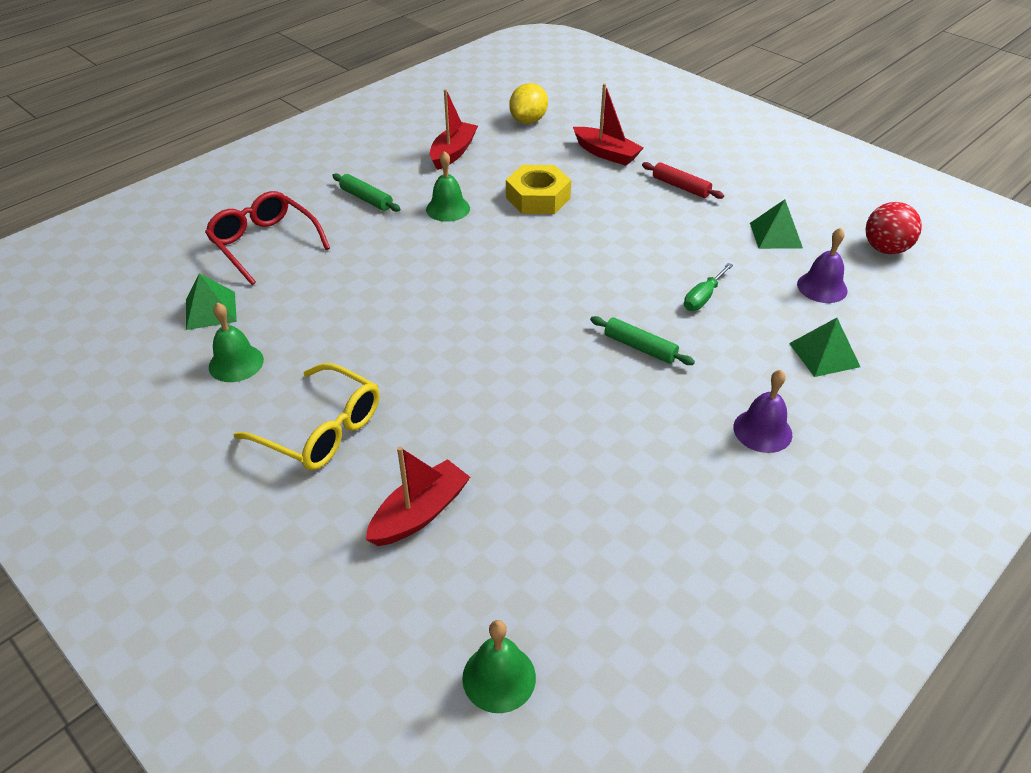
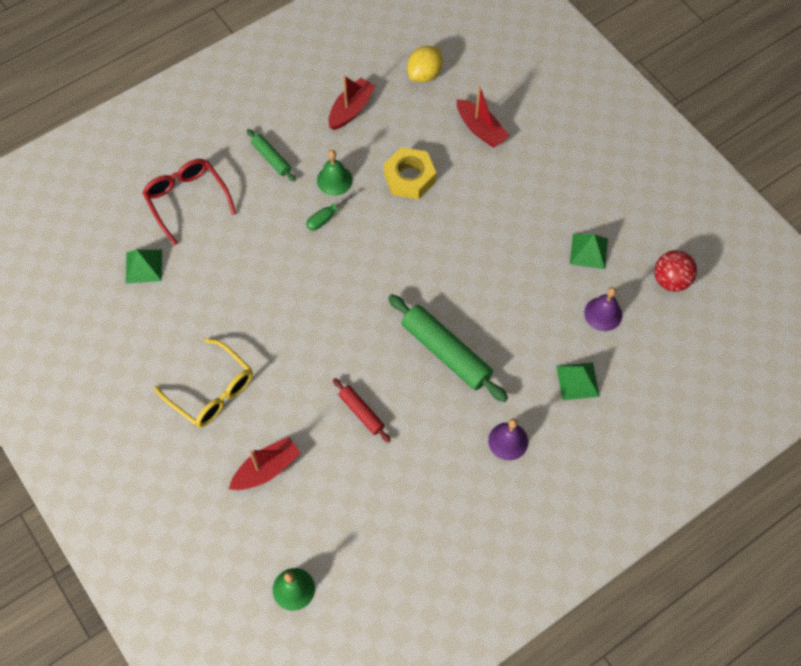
camera: 10 degrees right, 20 degrees up
(236, 363) = (159, 321): green bell -> none
(640, 347) = (446, 352): green rolling pin -> green rolling pin, size x1.88
(680, 187) = (531, 181): red rolling pin -> red rolling pin (361, 412)
(703, 297) = (508, 310): green screwdriver -> green screwdriver (326, 217)

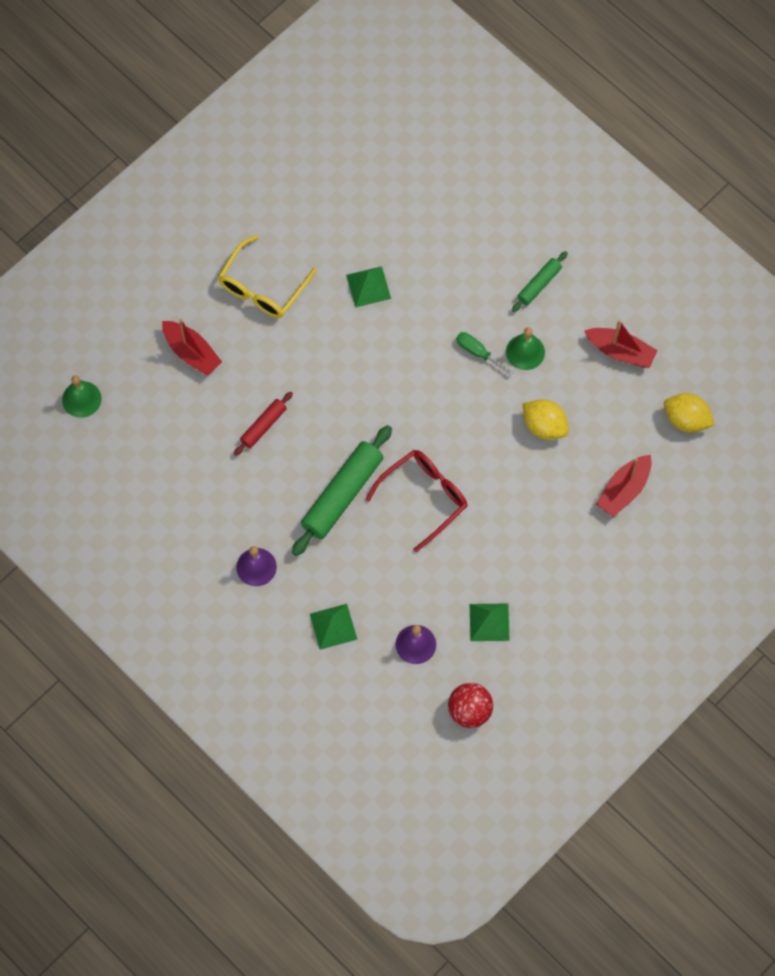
camera: 80 degrees right, 5 degrees up
(143, 266) = (386, 194): green pyramid -> green pyramid (368, 286)
(187, 200) = (471, 215): red glasses -> red glasses (424, 497)
(409, 178) = (544, 426): yellow nut -> yellow lemon

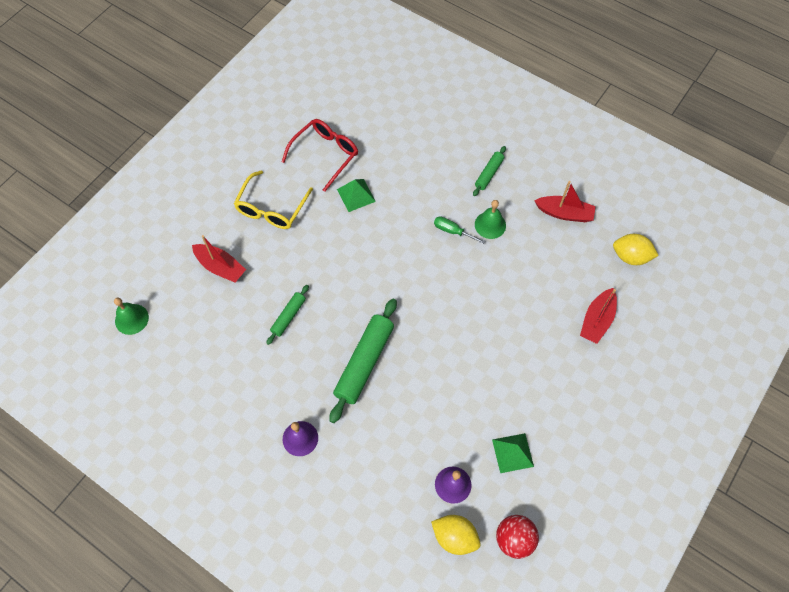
camera: 10 degrees left, 5 degrees down
(263, 426) = (288, 316): red rolling pin -> green rolling pin
(333, 626) = (377, 481): green pyramid -> none
(424, 497) = (434, 353): red glasses -> red glasses (325, 155)
(544, 426) = (519, 280): yellow lemon -> yellow lemon (454, 537)

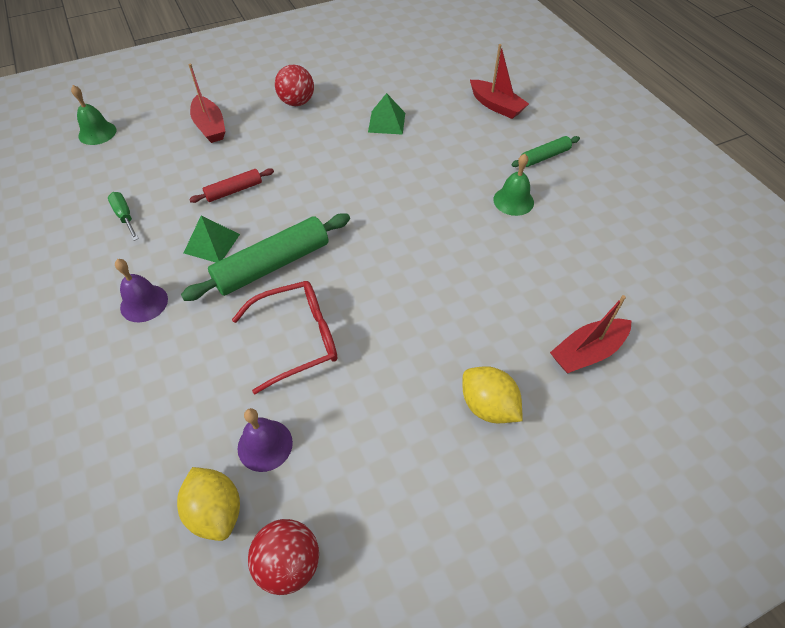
camera: 30 degrees right, 10 degrees down
(271, 208) = (297, 102): yellow glasses -> red ball
(288, 316) = (234, 190): green rolling pin -> red rolling pin
(325, 155) = (383, 82): red glasses -> red glasses (297, 339)
(452, 231) = (465, 189): green screwdriver -> green screwdriver (125, 216)
(512, 453) = (368, 449): green pyramid -> green pyramid (211, 243)
(564, 213) = (613, 225): red boat -> red boat (496, 106)
(630, 257) = (678, 303): yellow lemon -> yellow lemon (488, 406)

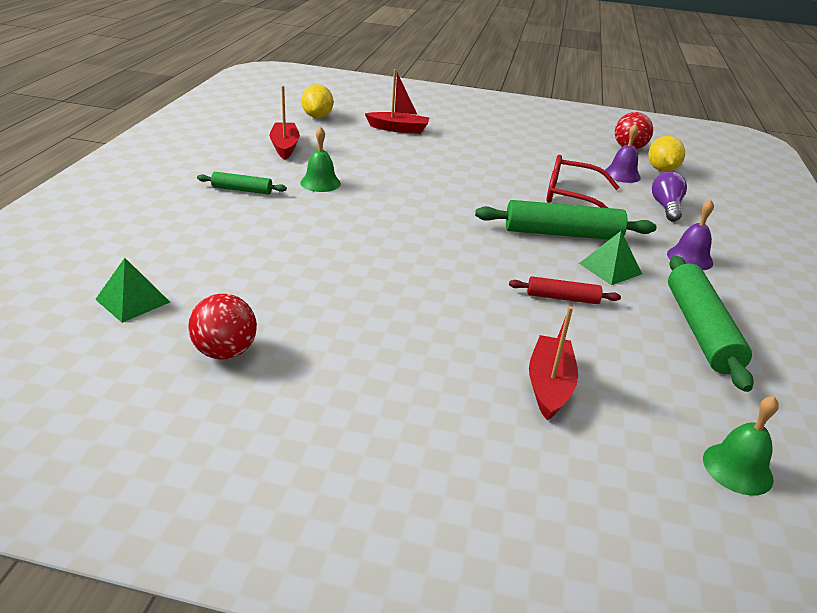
camera: 145 degrees left, 20 degrees down
(125, 216) = (700, 330): green screwdriver -> green rolling pin
(186, 392) = (666, 207): none -> purple light bulb
(297, 102) = (400, 357): red ball -> red ball (225, 352)
(386, 122) = (327, 279): green pyramid -> green pyramid (133, 300)
(488, 406) = (480, 139): yellow lemon -> yellow lemon (317, 116)
(496, 106) = (195, 237): red boat -> red boat (285, 147)

